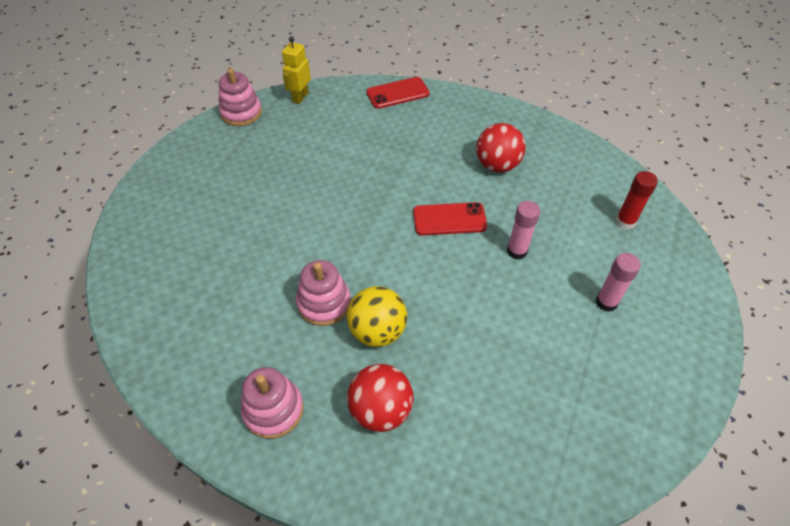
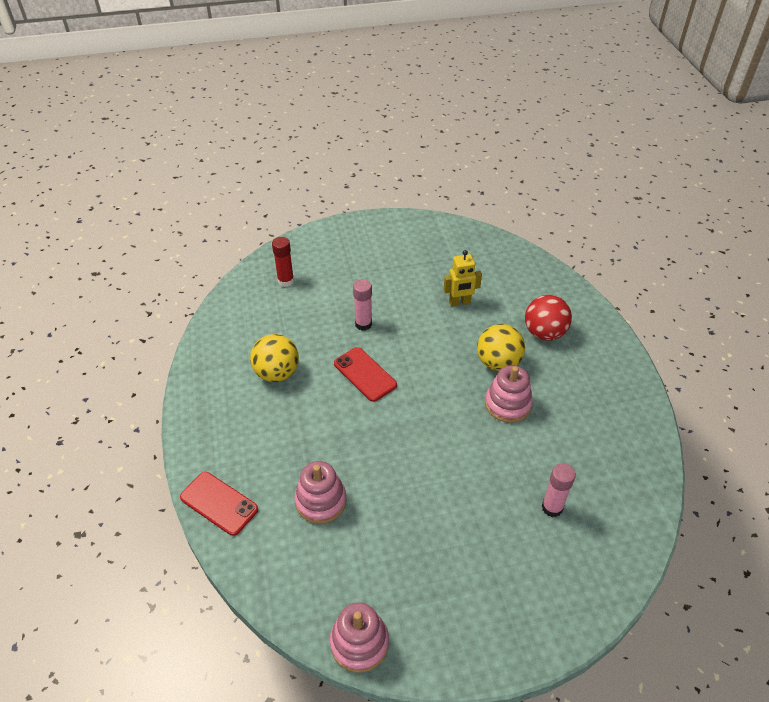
camera: 125 degrees left, 5 degrees down
(273, 410) = (599, 381): pink stacking toy -> pink stacking toy (321, 501)
(300, 97) = (289, 598): yellow robot -> yellow robot (459, 303)
(497, 165) = (277, 373): red ball -> yellow ball
(606, 302) = (369, 268): pink glue stick -> pink glue stick (552, 507)

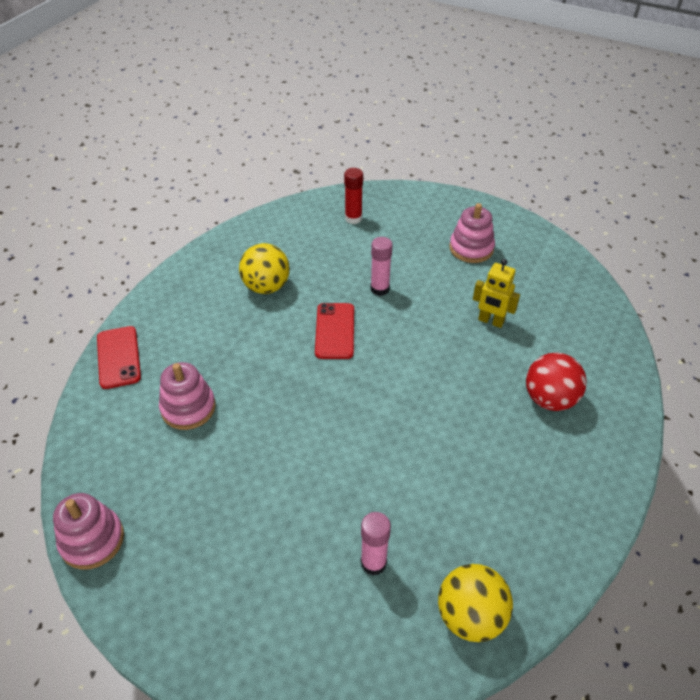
camera: 40 degrees right, 0 degrees up
(498, 363) = (469, 397): yellow ball -> yellow ball (470, 616)
(507, 404) = (436, 440): pink stacking toy -> pink stacking toy (471, 248)

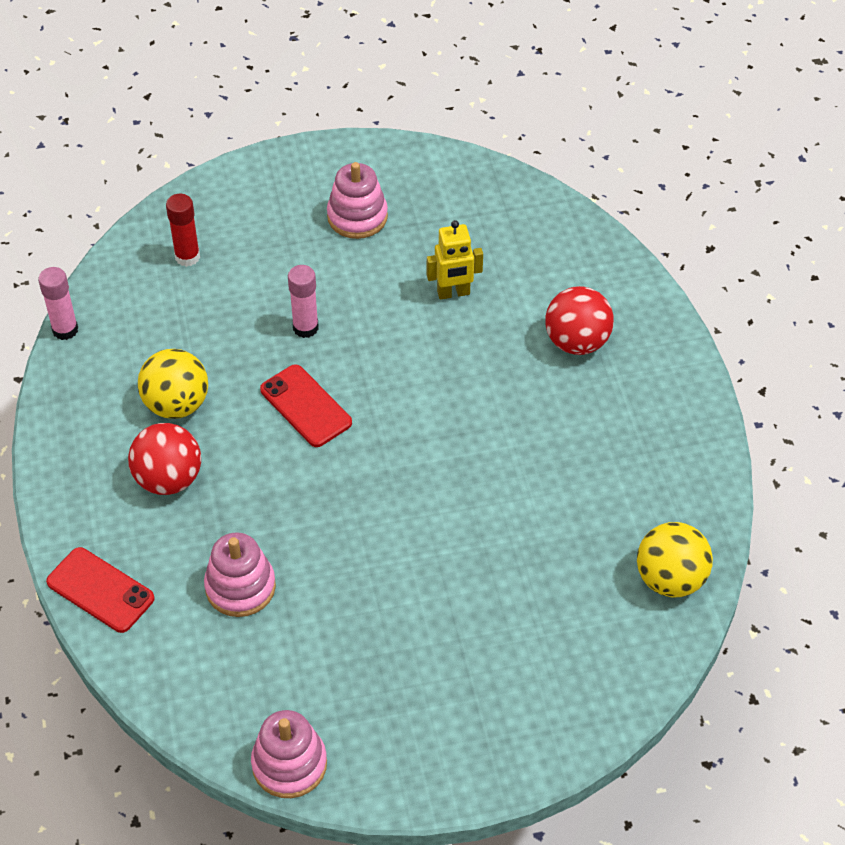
camera: 40 degrees left, 5 degrees up
(219, 322) = (168, 479): none -> red ball
(373, 563) = (557, 596): pink glue stick -> pink glue stick (65, 330)

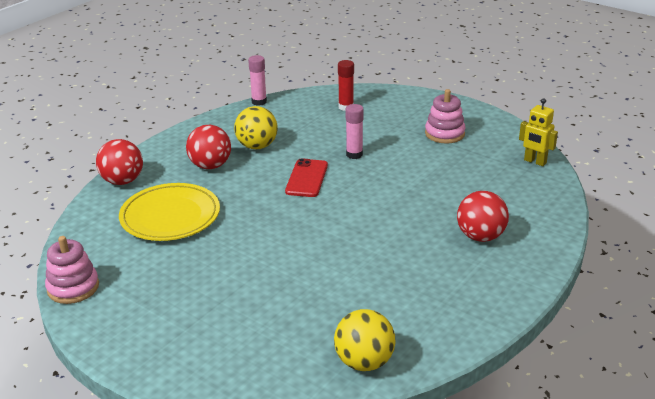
camera: 50 degrees right, 20 degrees down
(100, 590) = (122, 181): red phone -> red ball
(240, 587) = (170, 216): pink stacking toy -> yellow plate
(453, 293) = (445, 182): yellow robot -> yellow robot (535, 162)

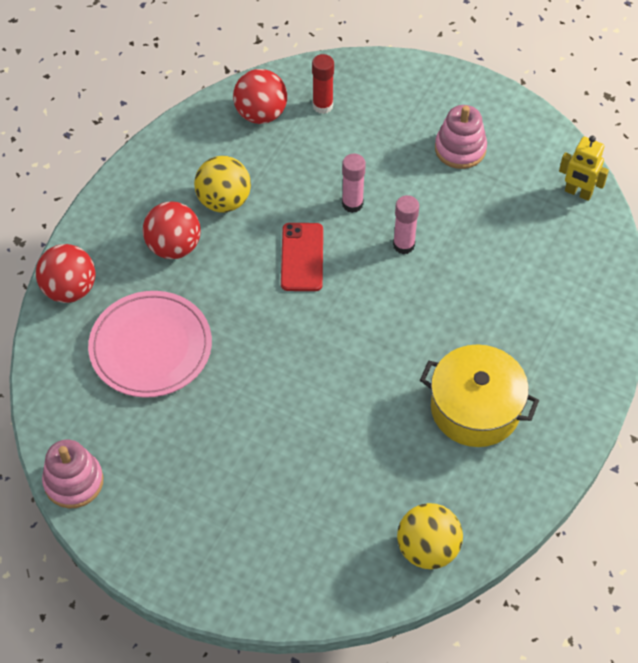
camera: 10 degrees left, 25 degrees up
(170, 216) = (151, 347): yellow plate -> pink plate
(259, 102) = (203, 106): pink glue stick -> pink glue stick (403, 245)
(428, 274) = (475, 408): none -> yellow pot
(480, 236) = (527, 337): red ball -> red ball (261, 114)

